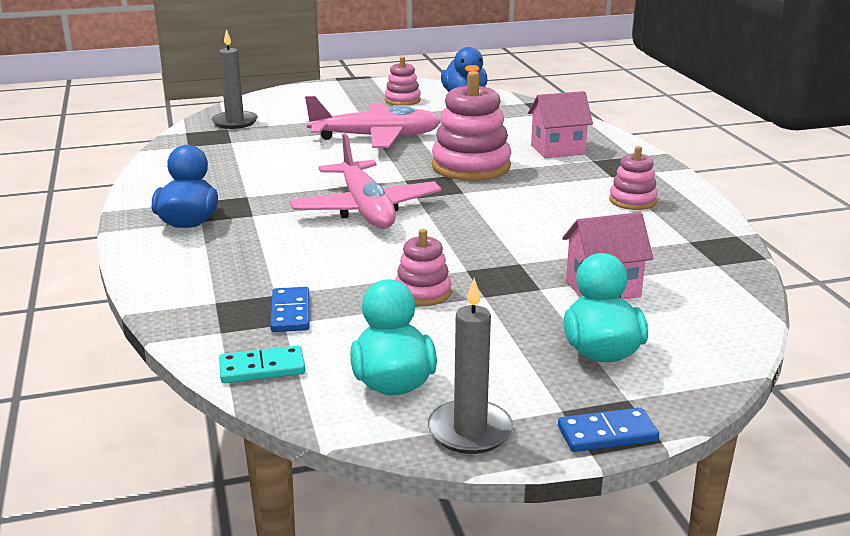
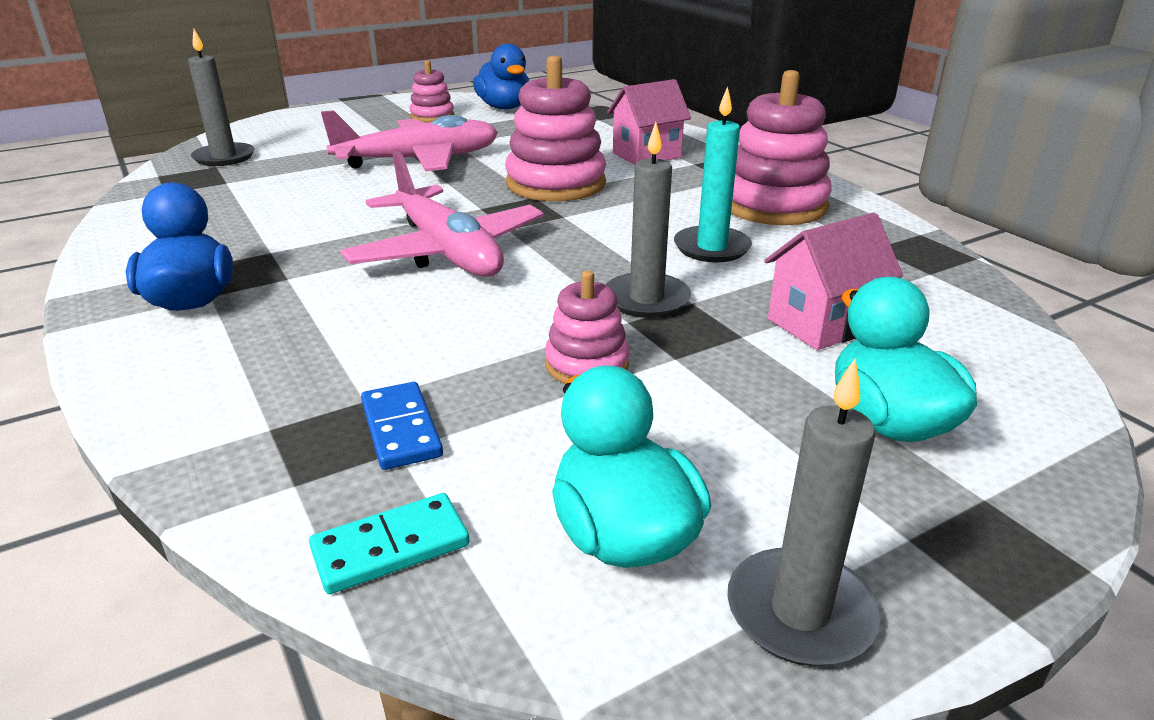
camera: 15 degrees left, 5 degrees up
(488, 257) = (646, 299): none -> grey candle
(560, 227) = (711, 248): none -> turquoise candle
(607, 434) = (1006, 572): blue domino -> none
(632, 201) = (773, 205): pink stacking toy -> pink stacking toy, size x1.82

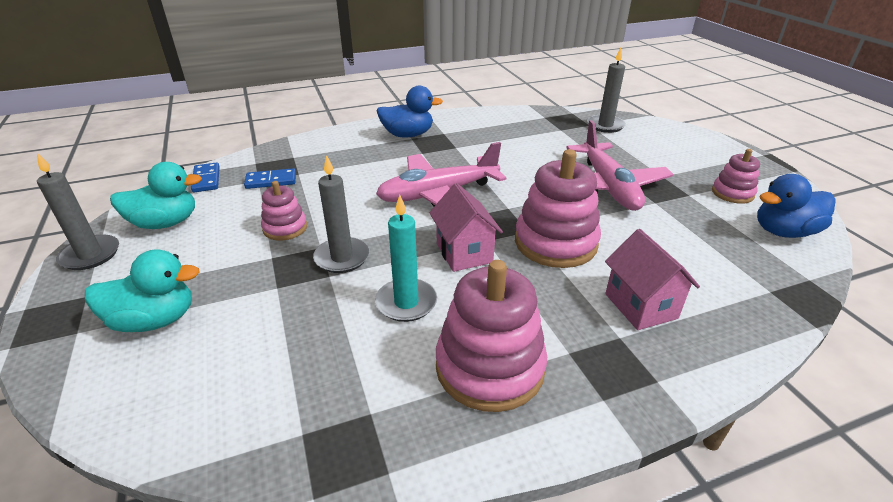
camera: 100 degrees right, 5 degrees up
(391, 547) = (206, 179): turquoise domino -> blue domino
(822, 324) = (265, 327): pink house -> pink house (464, 253)

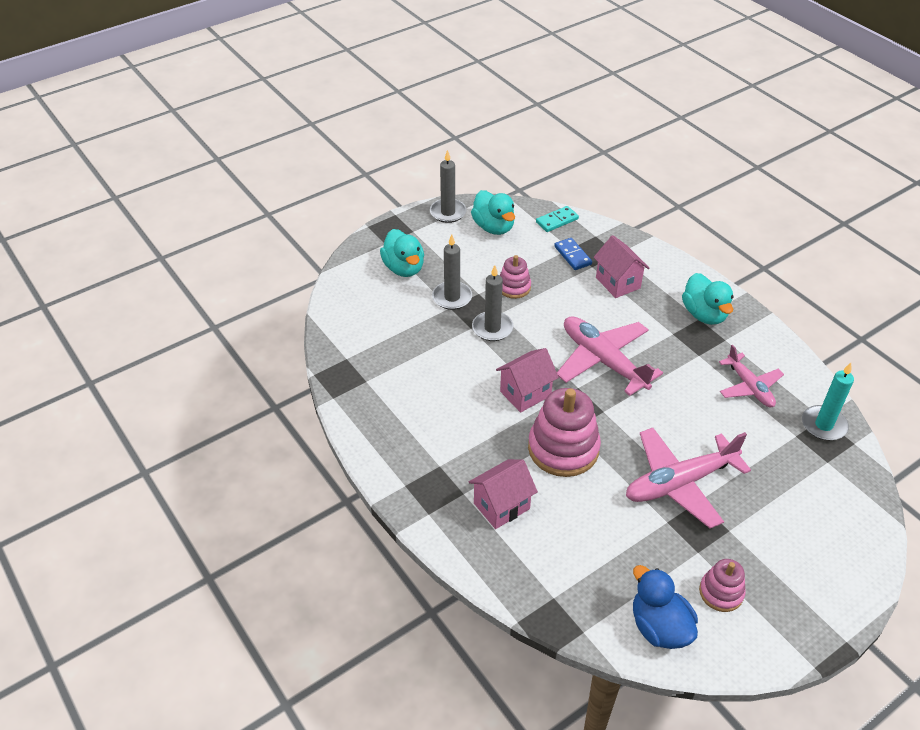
camera: 75 degrees right, 10 degrees up
(206, 179) = (557, 221): blue domino -> turquoise domino
(334, 165) = (618, 283): none -> pink house
(406, 302) = (458, 374): turquoise candle -> turquoise candle (823, 425)
(408, 135) = (704, 314): blue duck -> turquoise duck
(489, 367) = (414, 427): pink stacking toy -> none
(503, 135) = (749, 387): none -> pink plane
(605, 125) = (834, 477): grey candle -> grey candle (452, 297)

